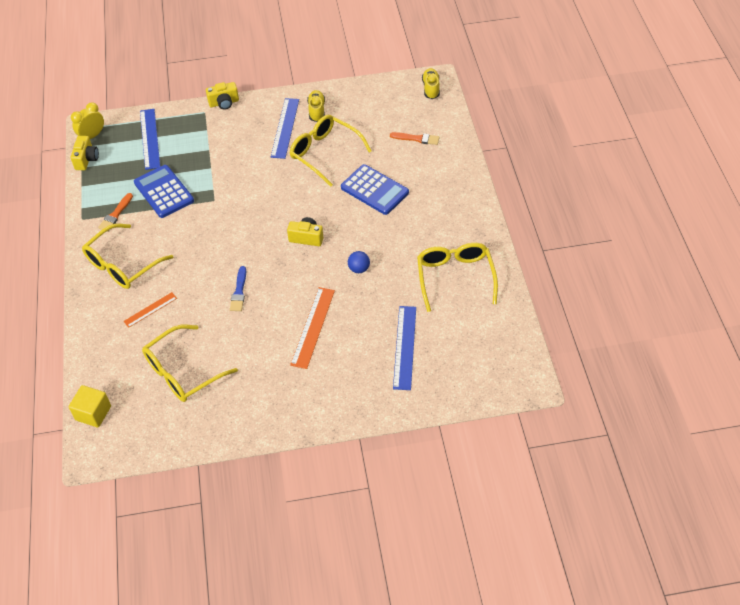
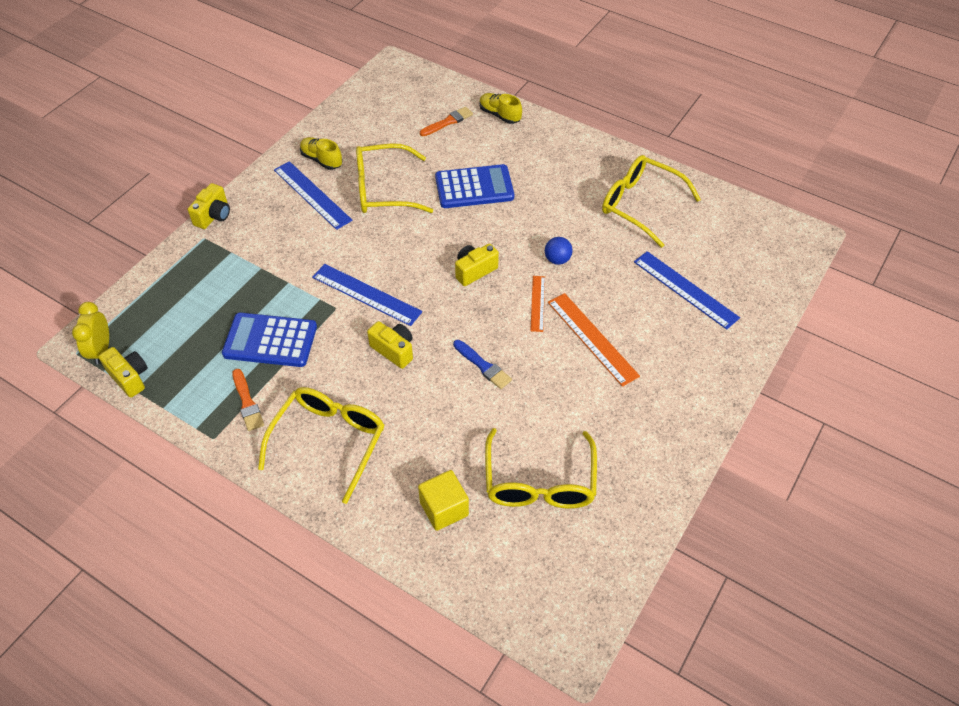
camera: 50 degrees left, 0 degrees up
(93, 413) = (513, 605): yellow cube -> yellow cube (444, 509)
(123, 264) = (329, 442): yellow glasses -> yellow glasses turned 150 degrees counterclockwise
(149, 138) = (177, 304): blue ruler -> blue ruler (366, 294)
(150, 310) = (422, 457): orange ruler -> orange ruler (538, 303)
(210, 245) = (394, 350): none -> yellow camera
(431, 88) = (400, 75): yellow shoe -> yellow shoe (499, 115)

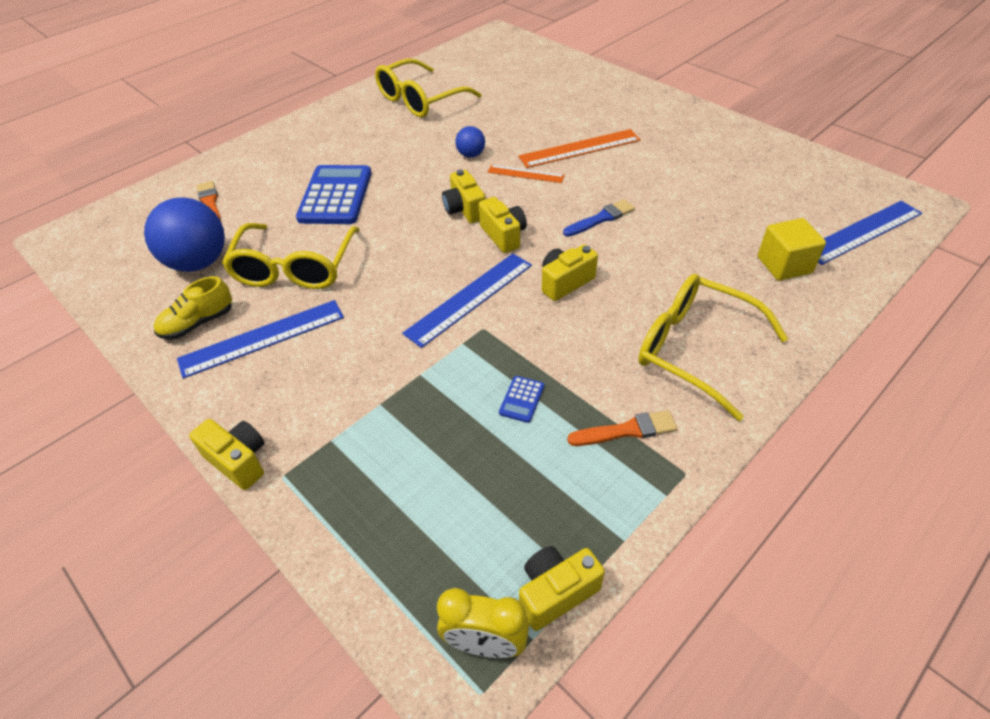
camera: 75 degrees left, 5 degrees down
(270, 340) = (521, 399): blue calculator -> blue calculator, size x0.42
(380, 139) = (198, 263): none -> blue ball
(445, 302) = (503, 235): none -> yellow camera
(499, 115) = (229, 165): yellow shoe -> none
(539, 481) = (747, 200): yellow glasses -> none
(685, 289) = (535, 94): blue ruler -> blue ruler (862, 232)

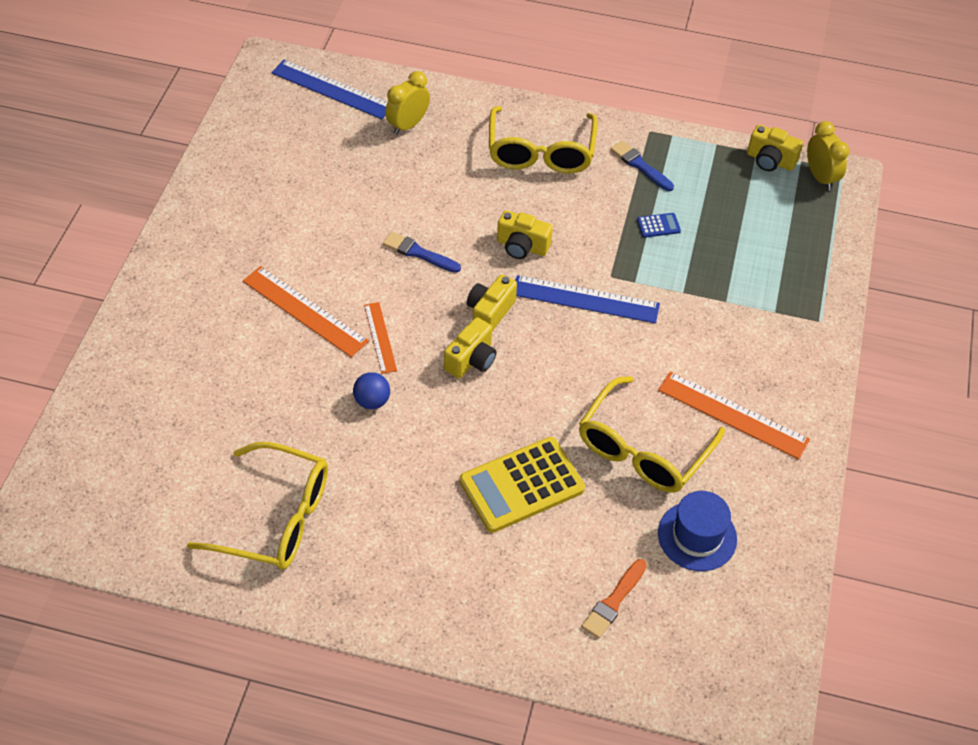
camera: 125 degrees left, 5 degrees up
(198, 263) = (697, 536): blue ball -> blue hat
(198, 323) = (757, 475): yellow shoe -> none
(238, 461) = (833, 352): yellow camera -> none
(262, 338) = (733, 415): blue ruler -> orange ruler
(295, 267) = (643, 448): yellow glasses -> yellow glasses turned 150 degrees clockwise
(335, 196) = (521, 485): blue calculator -> yellow calculator
(626, 430) = (640, 165): orange brush -> blue brush
(784, 265) = (408, 125): yellow cube -> yellow clock

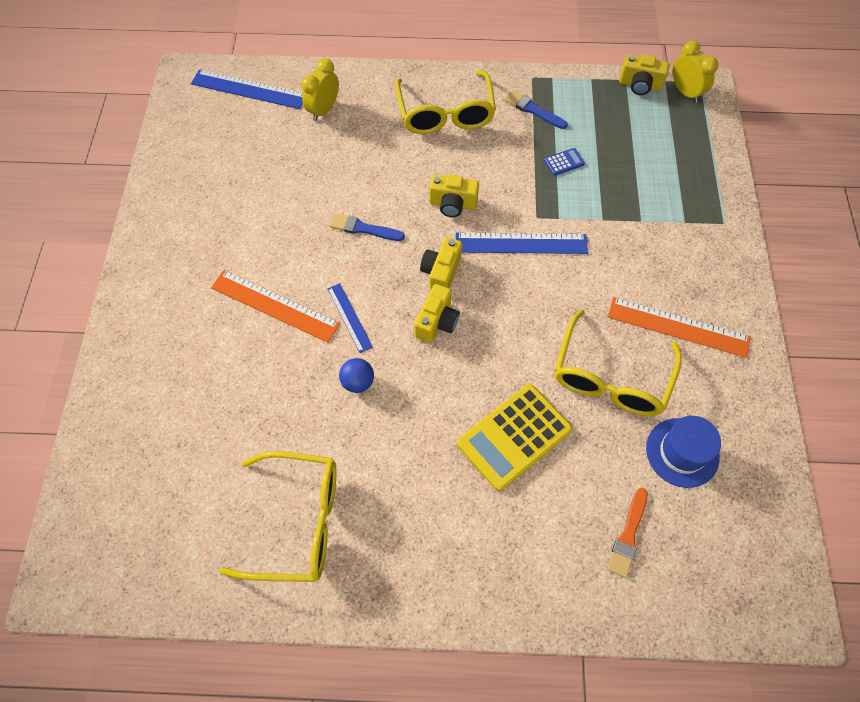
camera: 10 degrees left, 10 degrees up
(380, 337) = (349, 317): orange ruler -> blue ruler

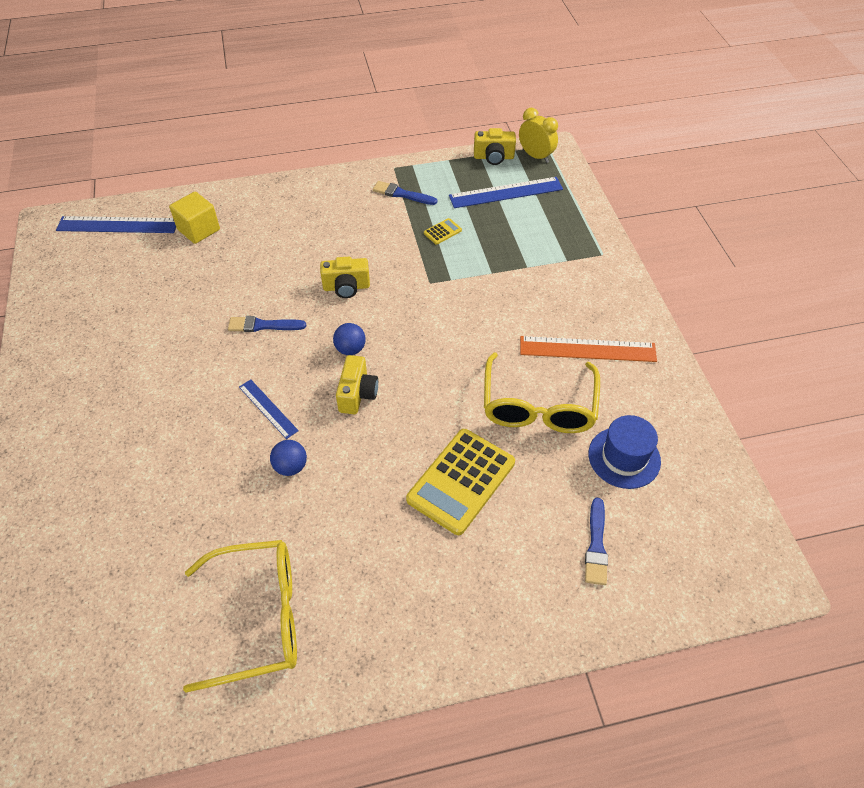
camera: 15 degrees left, 10 degrees down
(275, 305) = (187, 414): orange ruler -> none
(324, 110) = (199, 230): yellow clock -> yellow cube
(441, 273) = (350, 349): yellow camera -> blue ball
(445, 113) = (319, 211): yellow glasses -> none
(521, 243) = (421, 308): blue ruler -> blue ruler (506, 192)
(564, 162) = (442, 232): blue calculator -> yellow calculator
(628, 535) = (596, 545): orange brush -> blue brush

